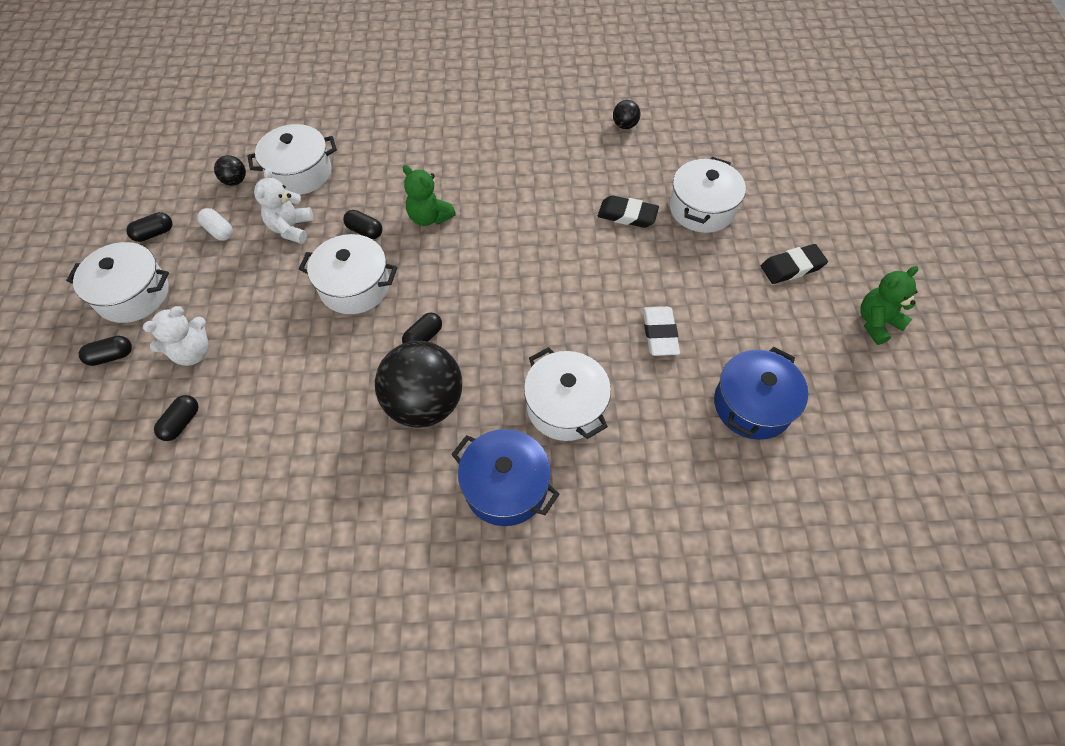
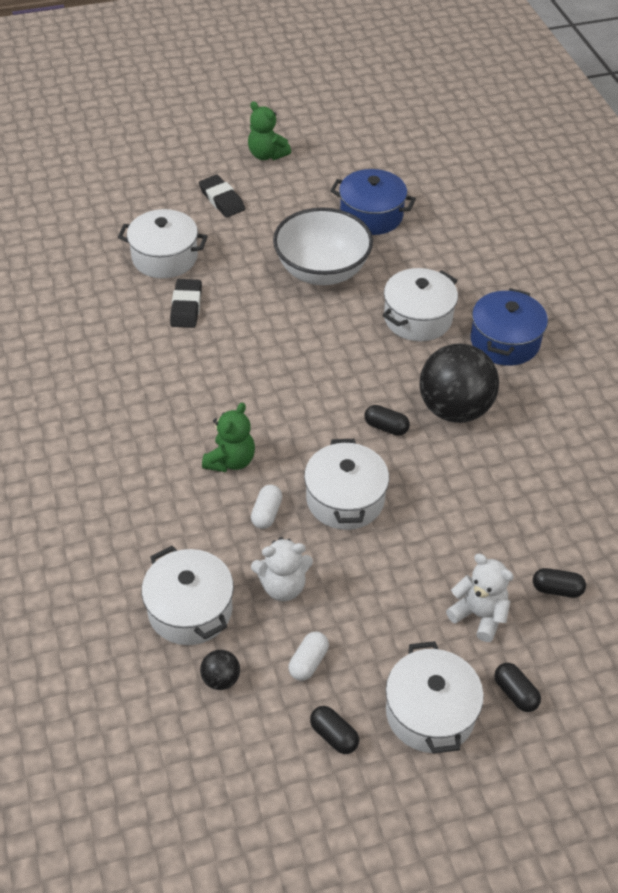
camera: 105 degrees left, 10 degrees down
(365, 231) = (266, 513): black capsule -> white capsule
(625, 125) = (51, 324): black ball -> none
(659, 333) = (322, 271): white eraser -> white bowl

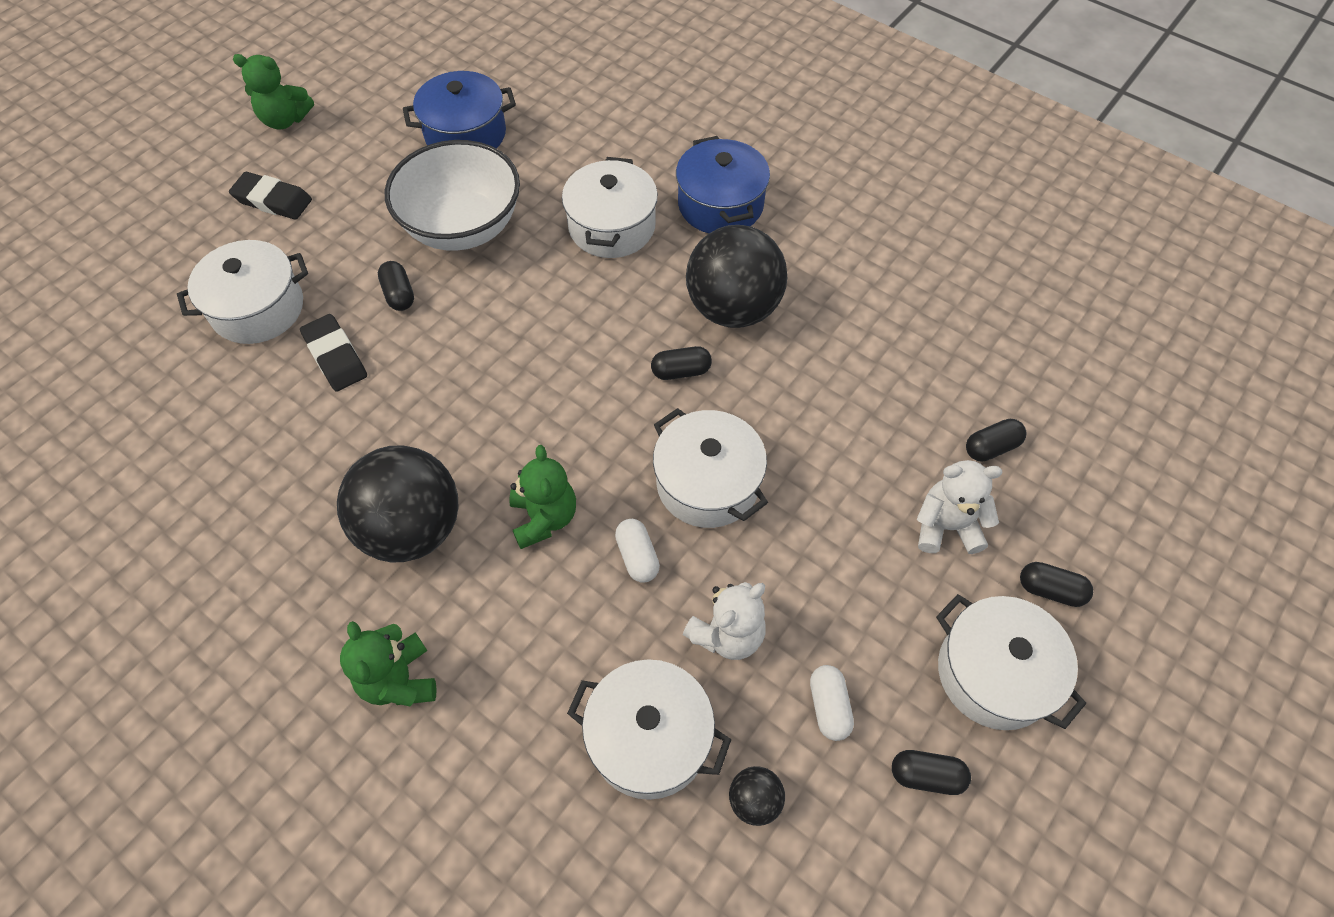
camera: 35 degrees left, 10 degrees up
(83, 495) = (399, 679): none -> green teddy bear
(153, 423) = (412, 528): none -> black ball
(251, 291) = (399, 294): none -> black capsule

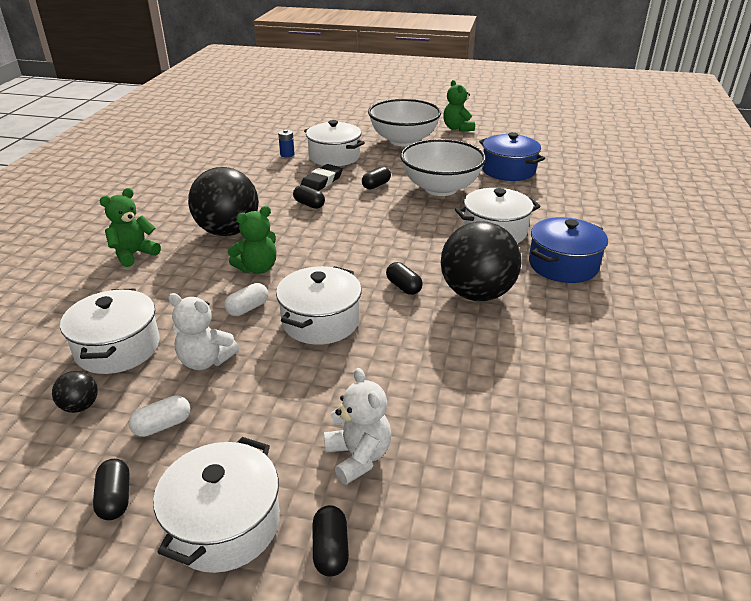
camera: 65 degrees right, 25 degrees down
(193, 369) = (287, 154): none -> blue battery
(273, 200) = (403, 140): black eraser -> white bowl
(991, 447) = (462, 469): black capsule -> black capsule (309, 204)

